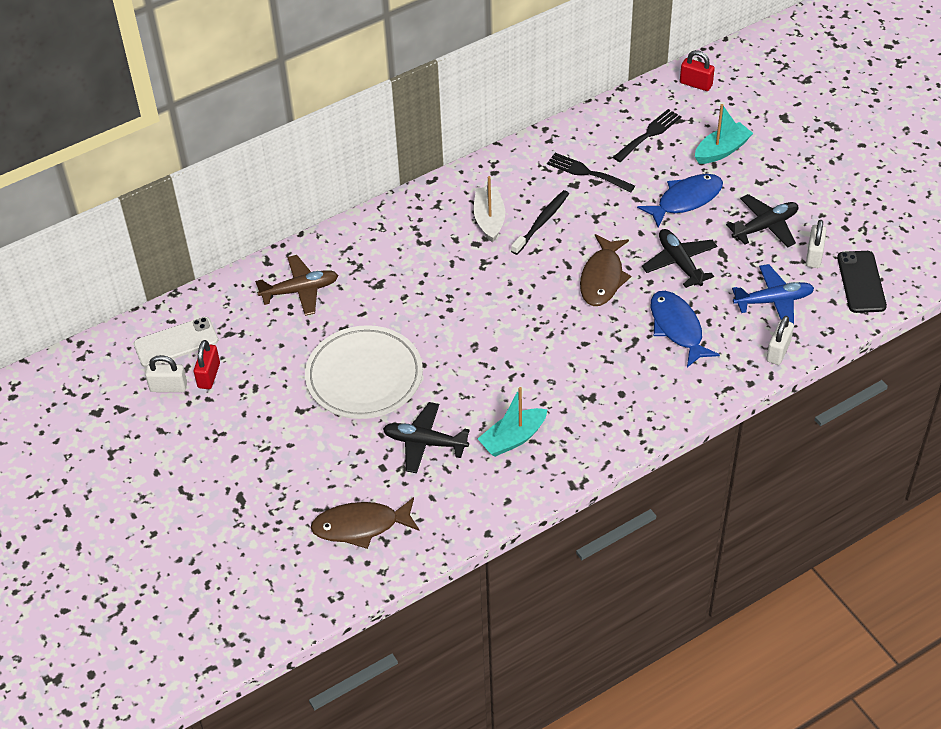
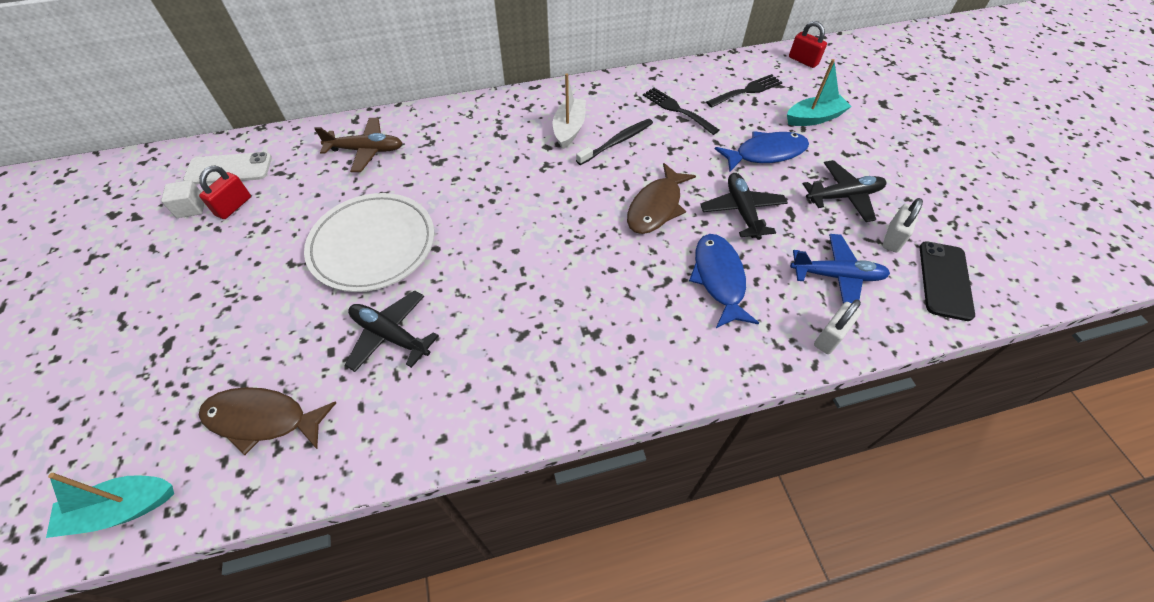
camera: 15 degrees right, 5 degrees up
(168, 387) = (191, 208): white padlock -> white cube
(513, 439) = (486, 358): turquoise boat -> turquoise boat (122, 509)

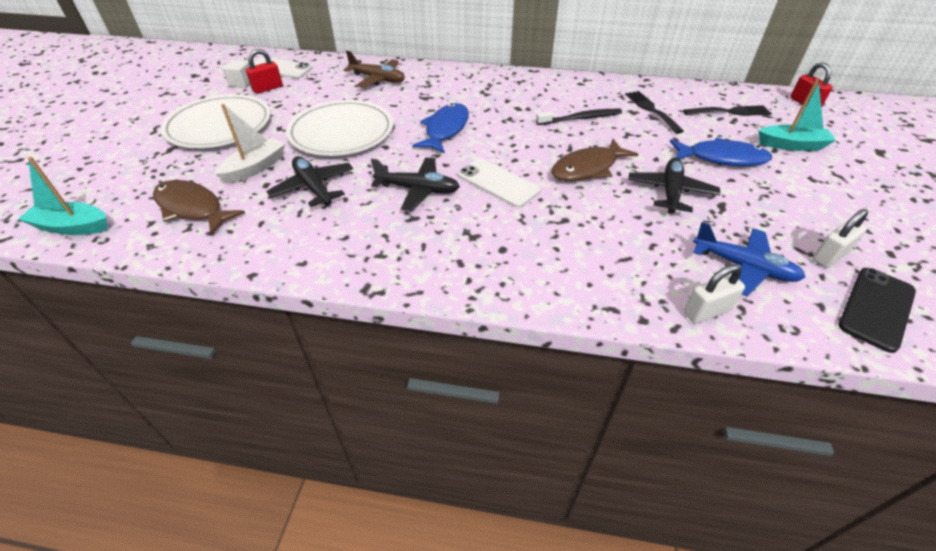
camera: 25 degrees right, 10 degrees down
(210, 286) = (219, 126): none -> white plate
(569, 129) = (544, 101): white boat -> white boat (255, 168)
(582, 257) = (498, 183): none -> white phone
(719, 279) = (615, 233): blue fish -> blue fish (445, 129)
(843, 196) = (789, 209): black plane -> black plane (418, 190)

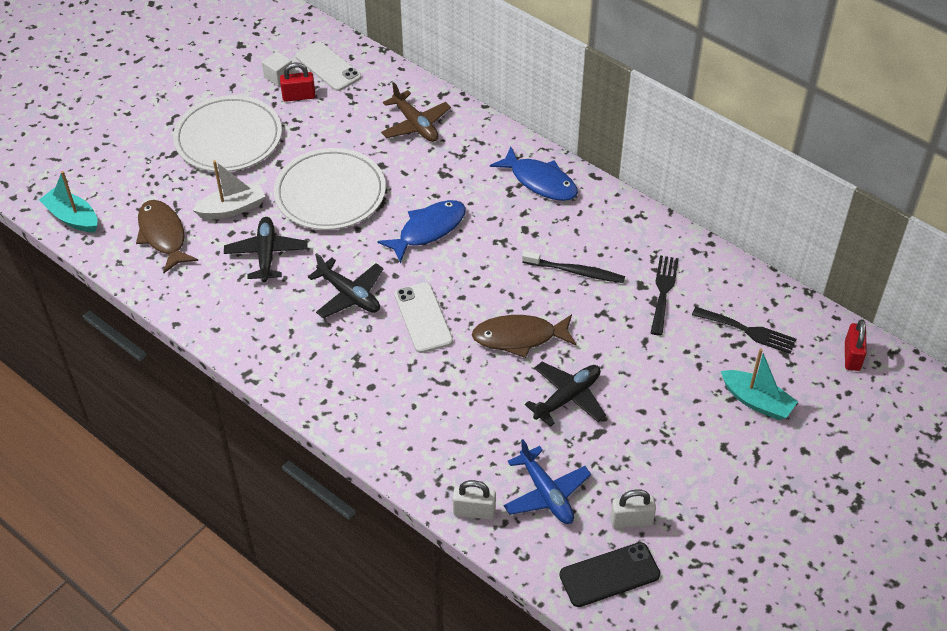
camera: 30 degrees right, 5 degrees up
(722, 158) = (663, 384): blue fish -> blue fish (540, 181)

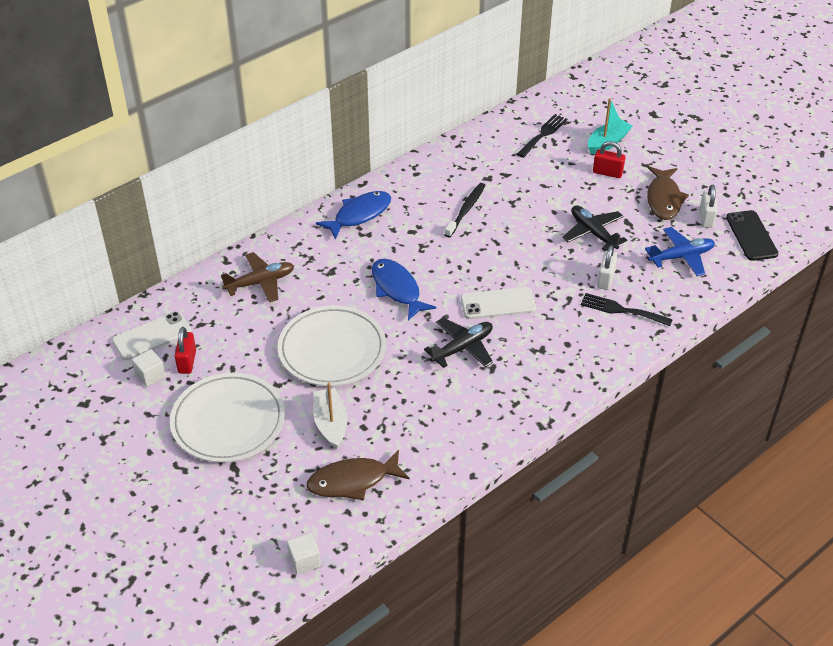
camera: 80 degrees left, 5 degrees down
(72, 218) = (304, 560): turquoise boat -> white cube
(266, 254) = (398, 402): black plane -> none
(474, 511) = (695, 297): white padlock -> white padlock (605, 279)
(519, 337) = (529, 250): brown fish -> brown fish (664, 199)
(663, 291) = (496, 168): black fork -> black fork (621, 310)
(852, 356) = (573, 94): red padlock -> red padlock (607, 173)

